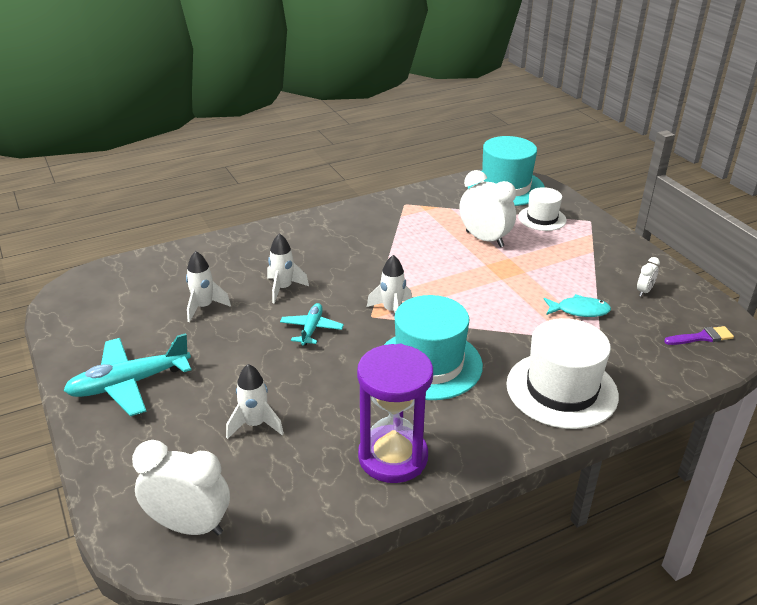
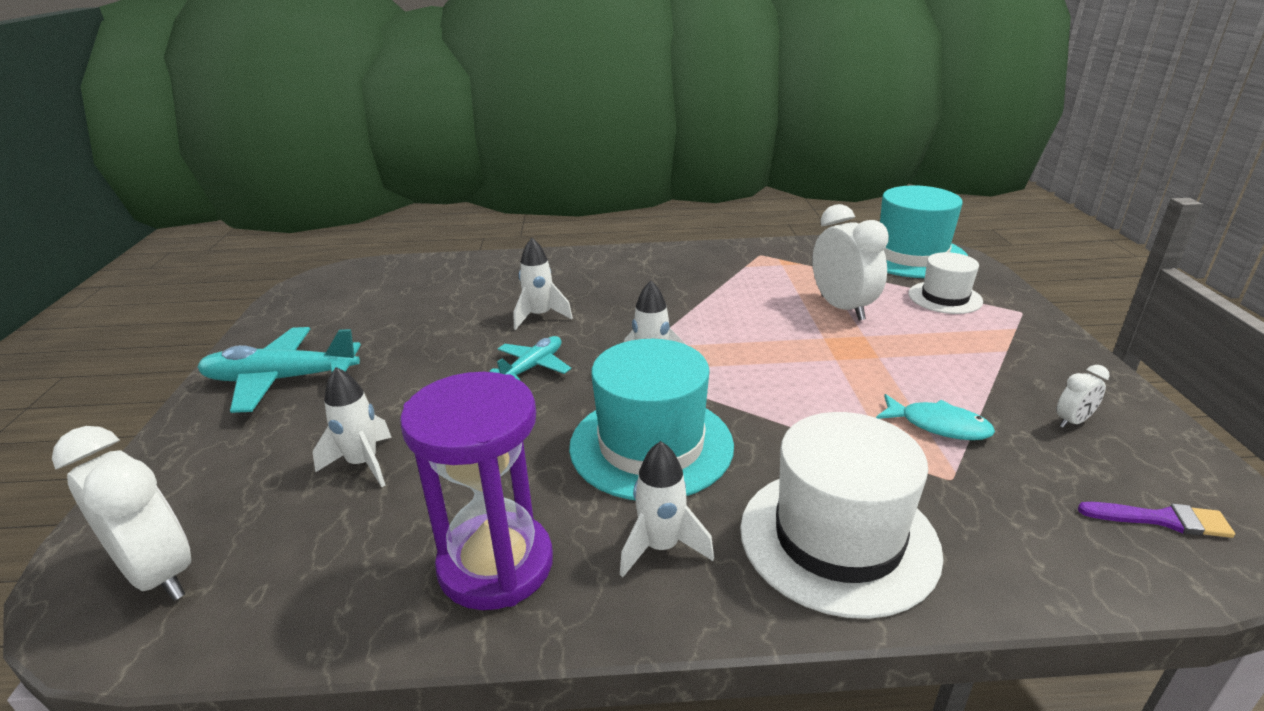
camera: 25 degrees right, 5 degrees down
(204, 307) = (436, 318): white rocket -> white rocket (661, 547)

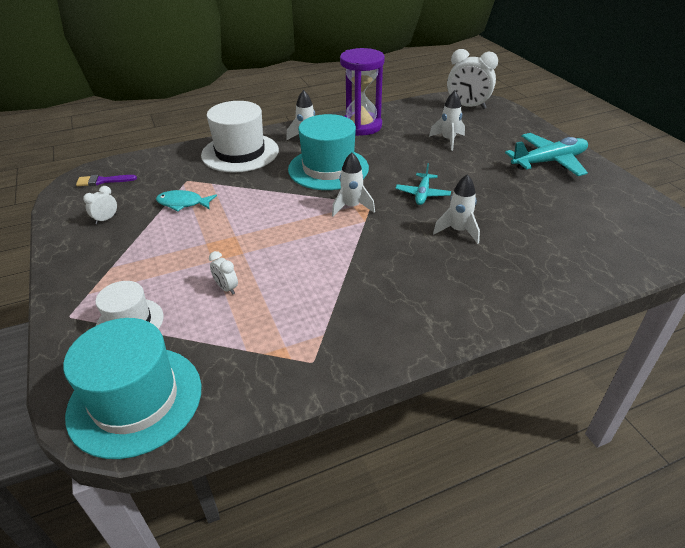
camera: 160 degrees right, 10 degrees up
(842, 308) = (226, 288): white clock -> white clock, size x0.47

